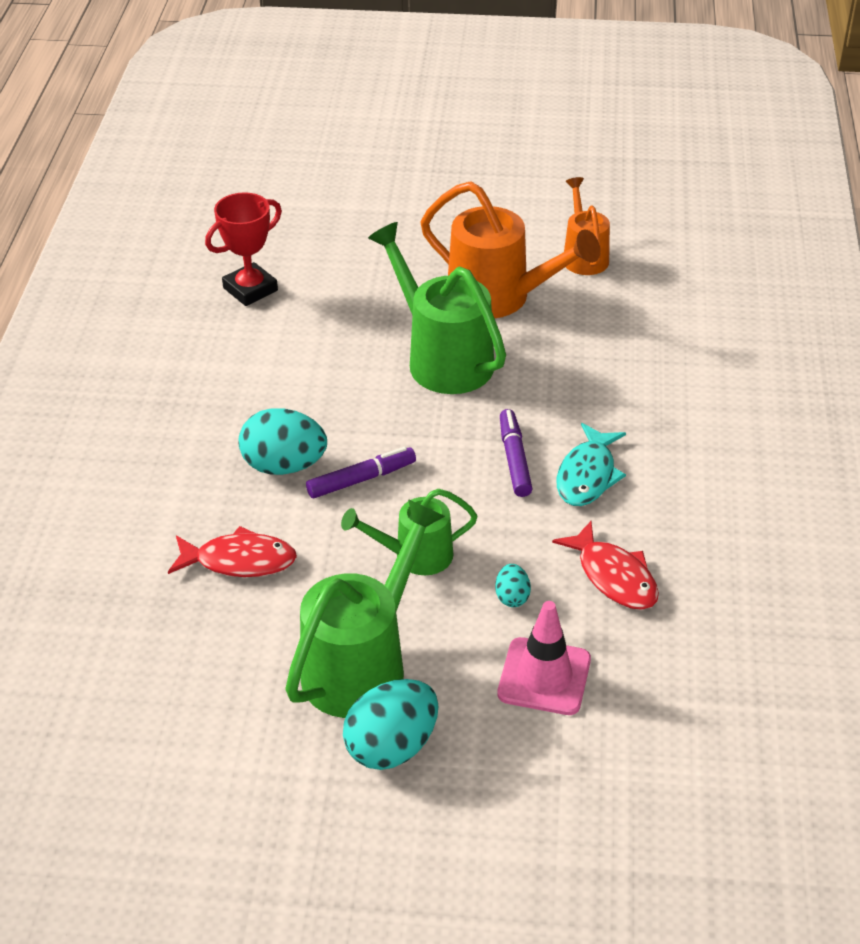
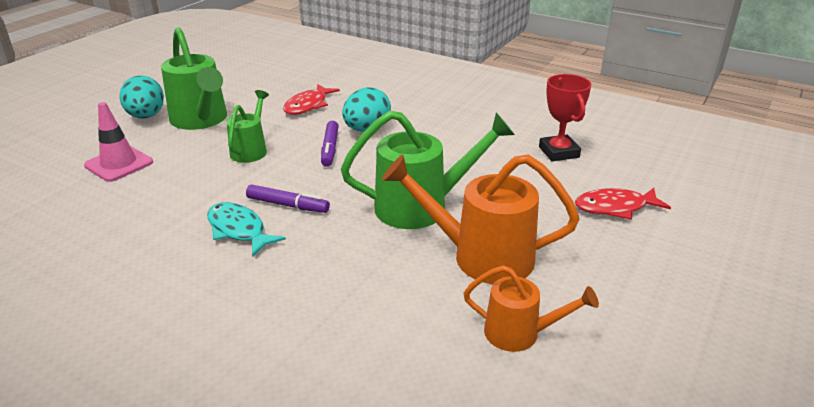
camera: 115 degrees right, 10 degrees down
(499, 298) = (480, 256): orange watering can -> orange watering can turned 45 degrees clockwise
(512, 597) = (181, 170): turquoise egg -> none
(614, 576) = (146, 209): red fish -> red fish (615, 207)

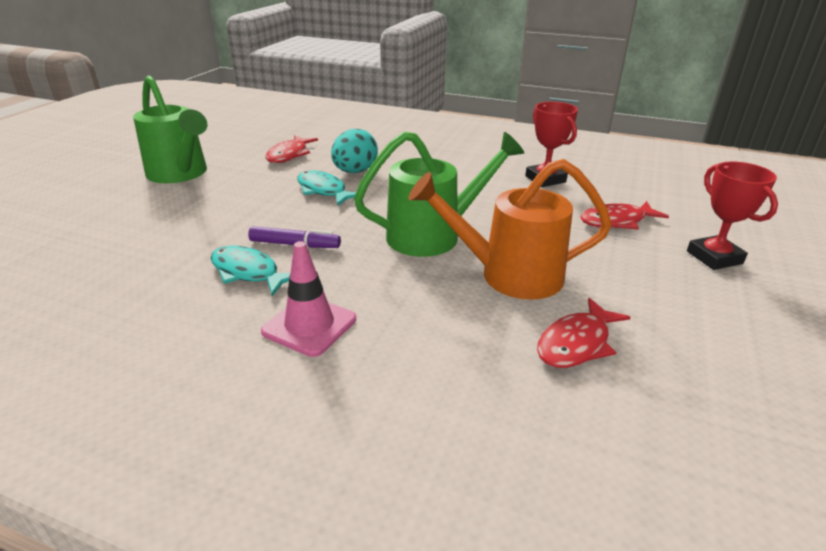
camera: 10 degrees left, 0 degrees up
(119, 164) = (98, 220): pink traffic cone -> pink traffic cone (309, 325)
(146, 116) = (119, 174): turquoise egg -> none
(251, 150) = (241, 197): green watering can -> none
(330, 148) = (323, 190): purple marker -> turquoise fish
(520, 334) = (576, 343): orange watering can -> red fish
(702, 258) = (714, 257): none -> red trophy

